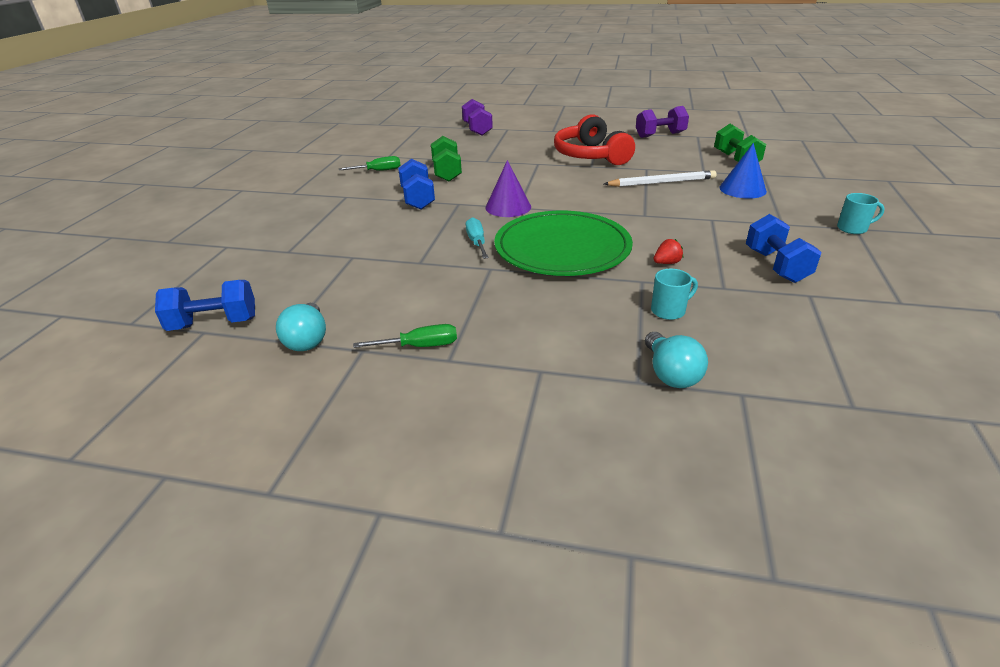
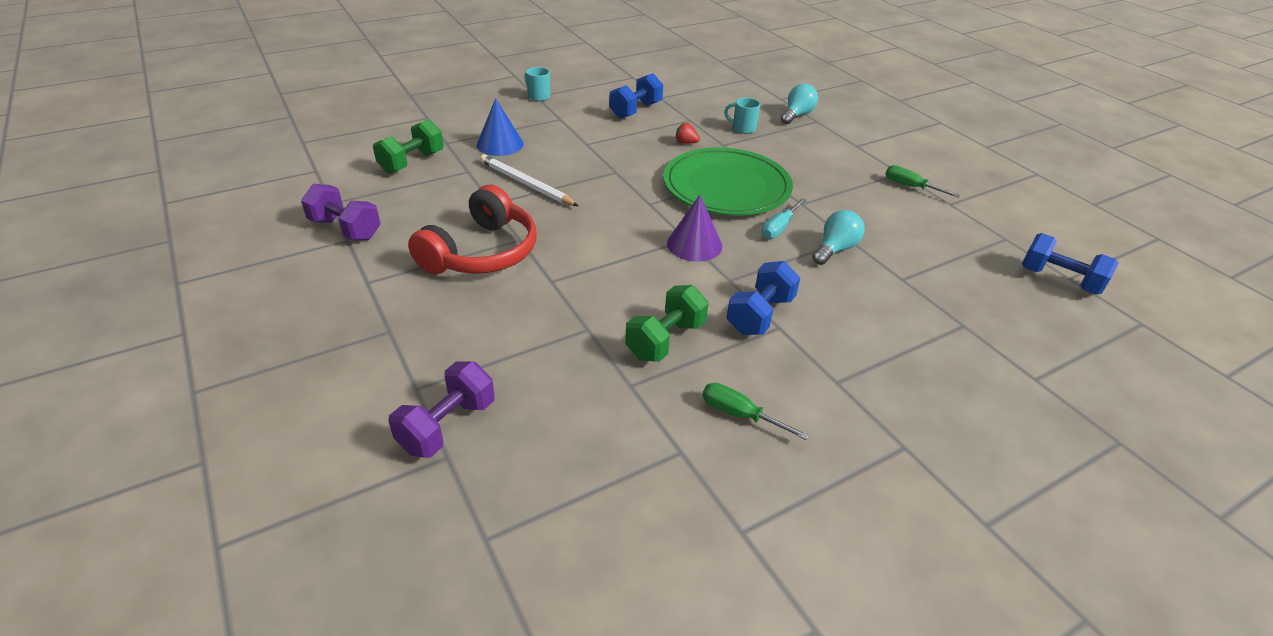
camera: 135 degrees left, 5 degrees up
(307, 340) = (985, 228): turquoise light bulb -> turquoise light bulb (835, 249)

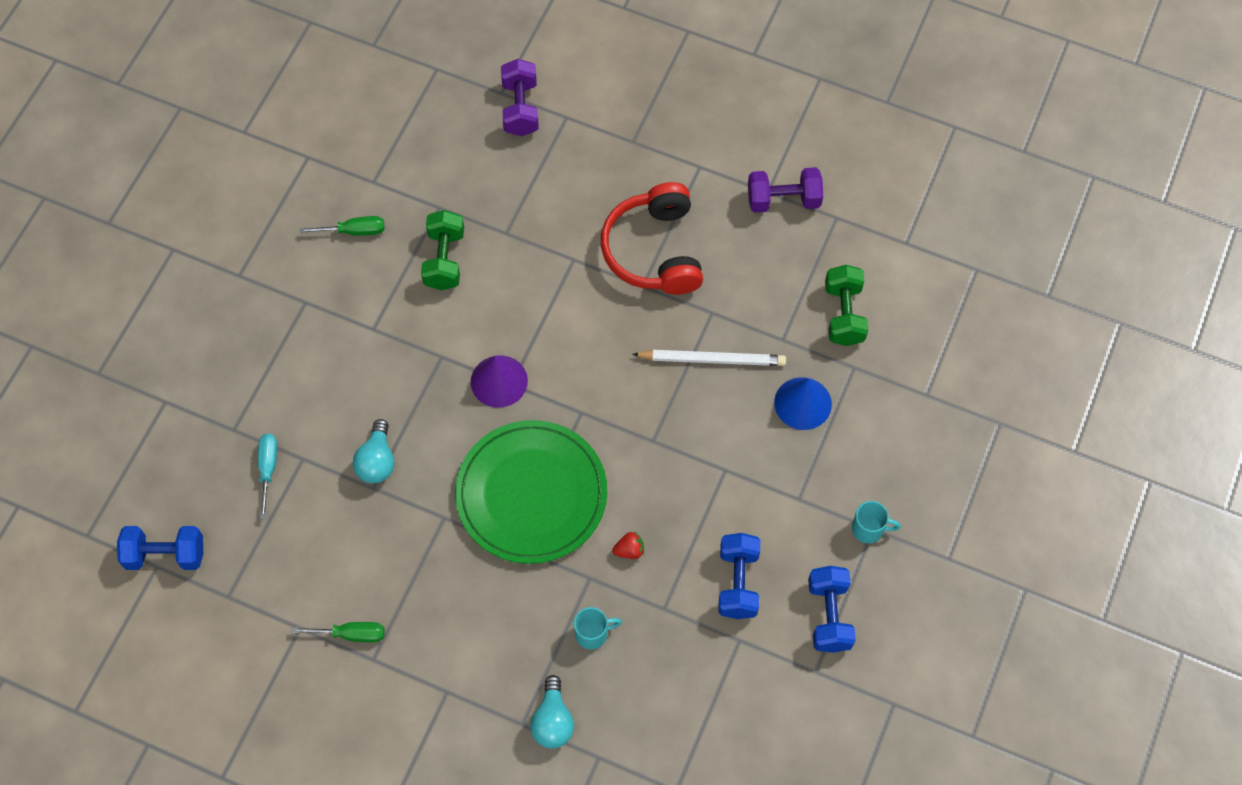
camera: 145 degrees right, 25 degrees up
(760, 315) = (394, 332): blue dumbbell -> blue dumbbell (829, 615)
(779, 228) = (442, 459): turquoise screwdriver -> turquoise screwdriver (268, 469)

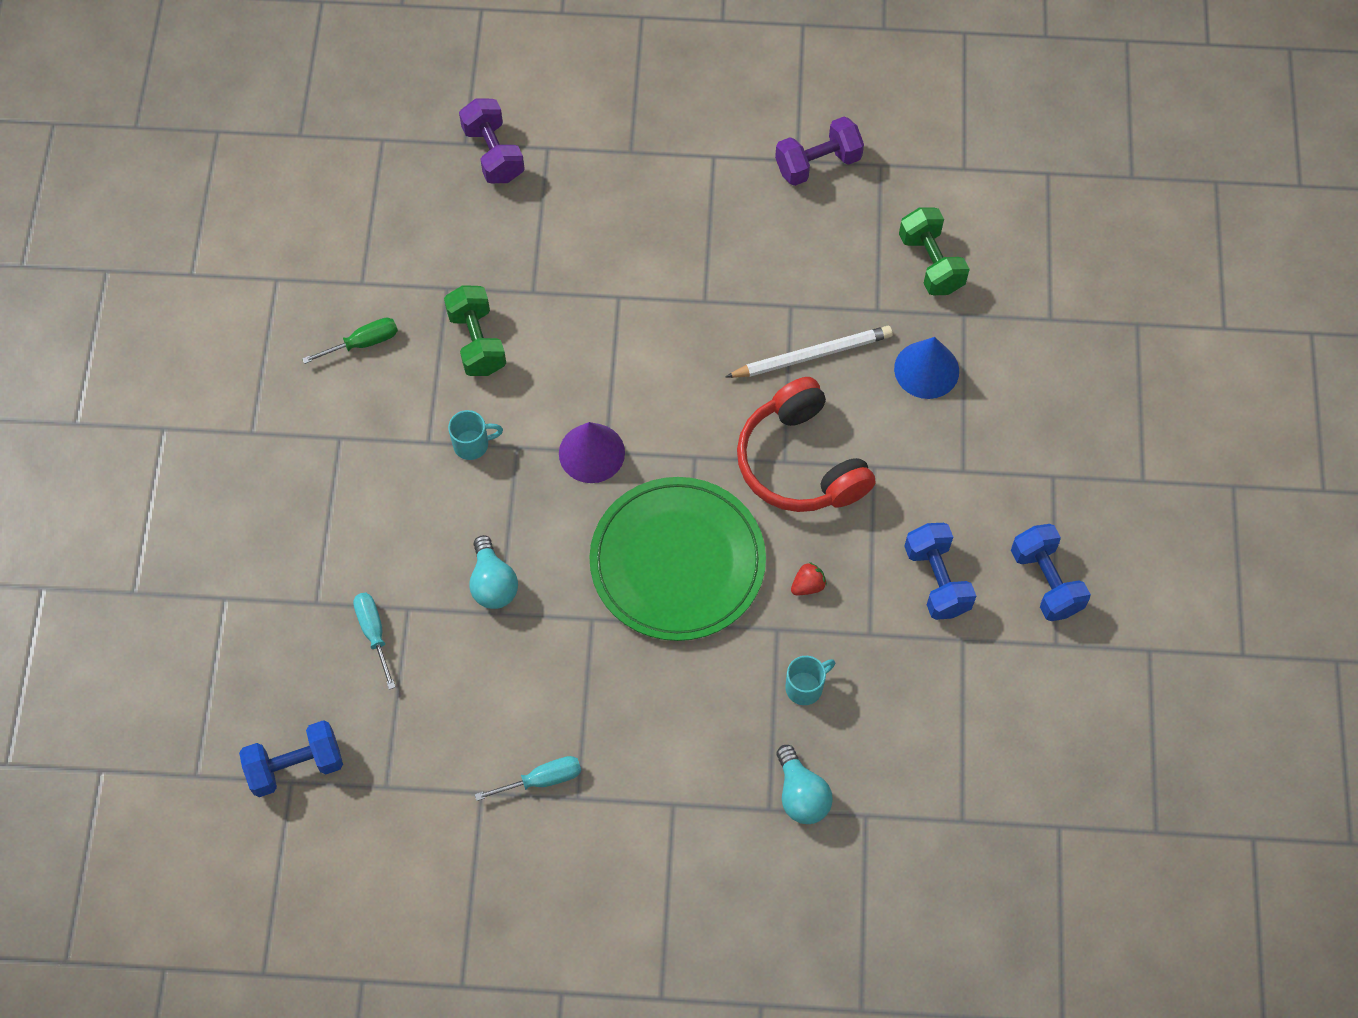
camera: 20 degrees left, 0 degrees up
(351, 634) = (542, 780): green screwdriver -> turquoise screwdriver
(654, 250) = (702, 260): red headphones -> red headphones (800, 462)
(869, 529) = (1049, 477): turquoise mug -> turquoise mug (472, 444)

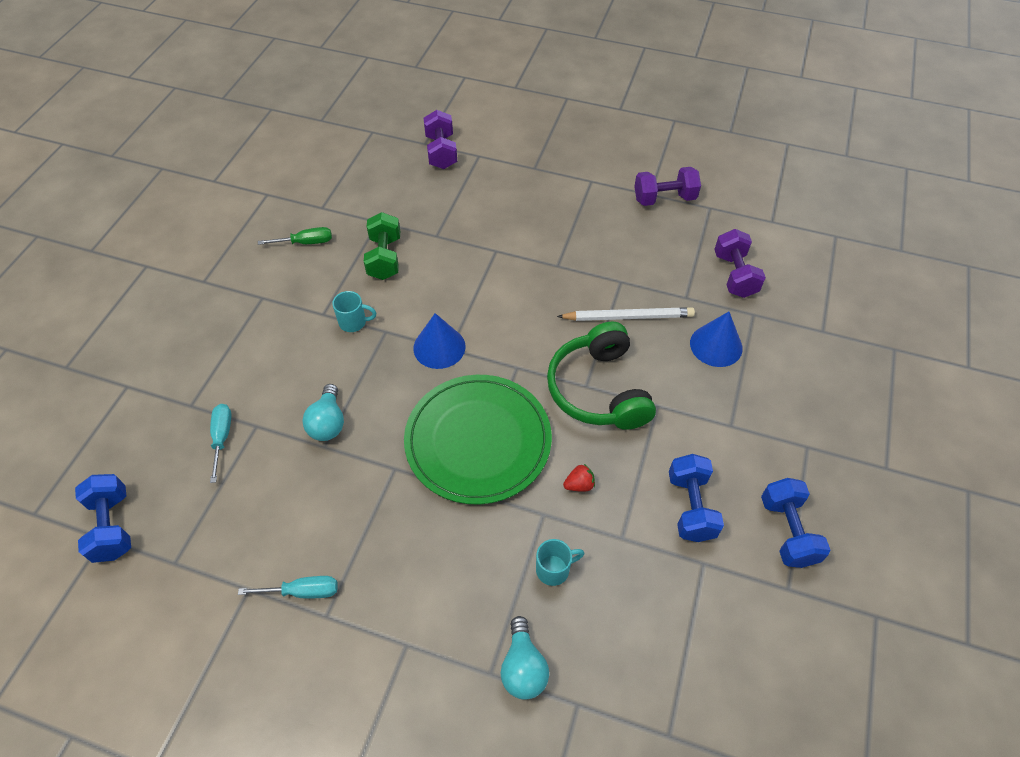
camera: 15 degrees right, 10 degrees down
(296, 766) = (112, 526): blue dumbbell -> blue dumbbell turned 75 degrees clockwise
(591, 453) = (439, 347): purple cone -> blue cone
(800, 462) = (598, 389): red headphones -> green headphones
(931, 263) = (734, 275): green dumbbell -> purple dumbbell

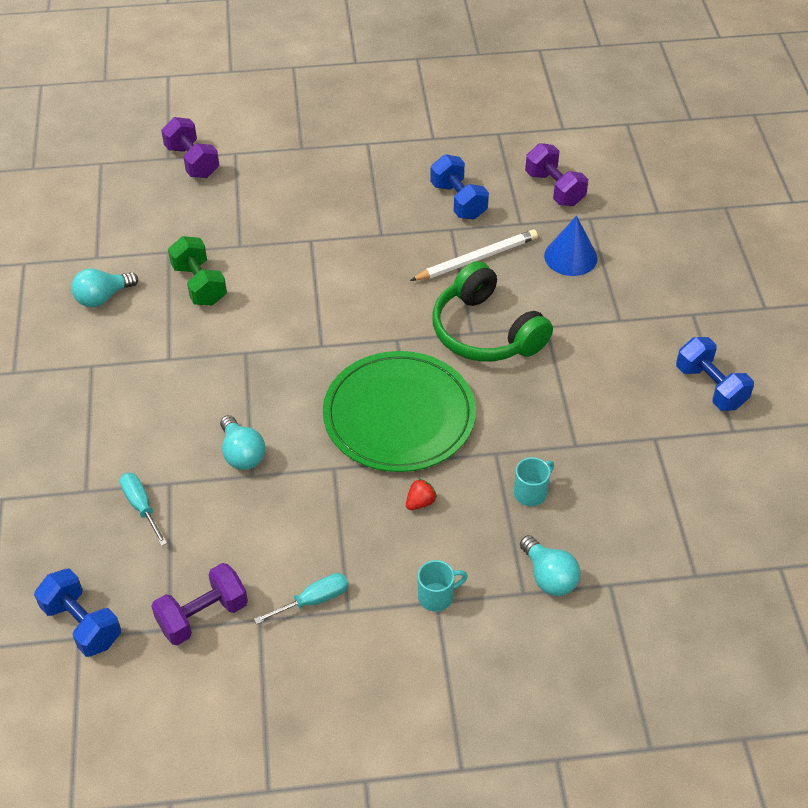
camera: 25 degrees left, 5 degrees down
(306, 242) = (103, 297): green screwdriver -> turquoise light bulb
(354, 322) = (207, 355): turquoise mug -> turquoise mug (437, 596)
(439, 347) = (310, 348): blue cone -> none
(579, 485) = (514, 417): red strawberry -> red strawberry (420, 502)
(664, 198) = (450, 138): purple dumbbell -> purple dumbbell (203, 616)
(690, 507) = (620, 398): blue dumbbell -> blue dumbbell (458, 201)

